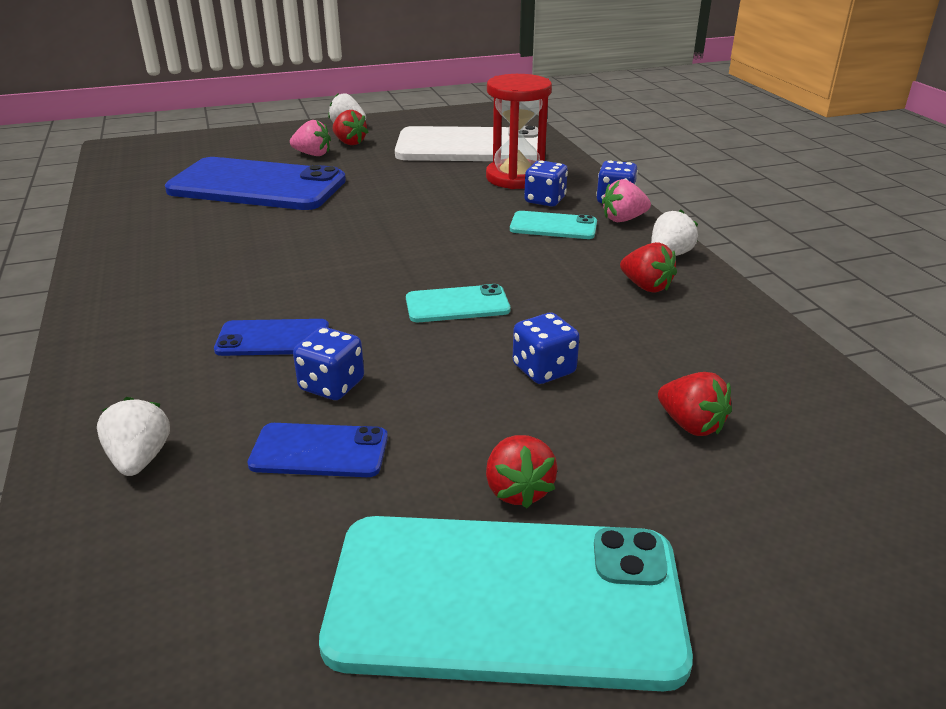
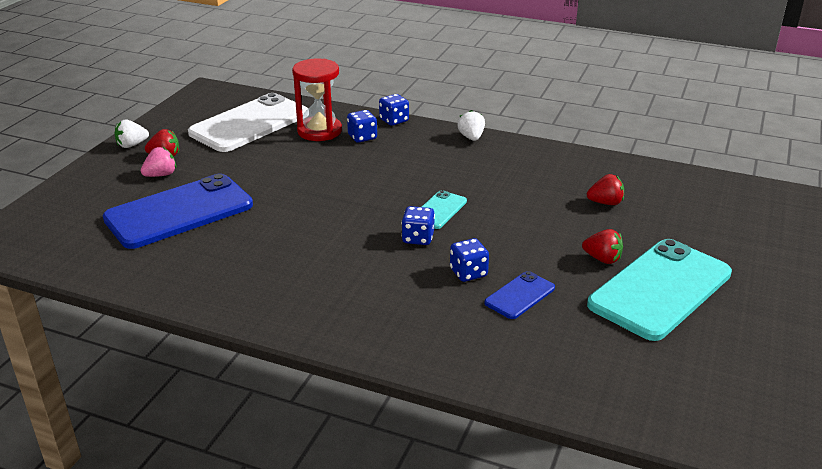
camera: 50 degrees left, 0 degrees up
(140, 459) = (466, 347): white strawberry -> none
(273, 338) = (399, 274): blue phone -> none
(544, 369) = (526, 215): blue dice -> blue dice (418, 238)
(553, 226) = (396, 149): turquoise phone -> none
(623, 219) = (418, 129): pink strawberry -> none
(646, 286) = (491, 158): red strawberry -> none

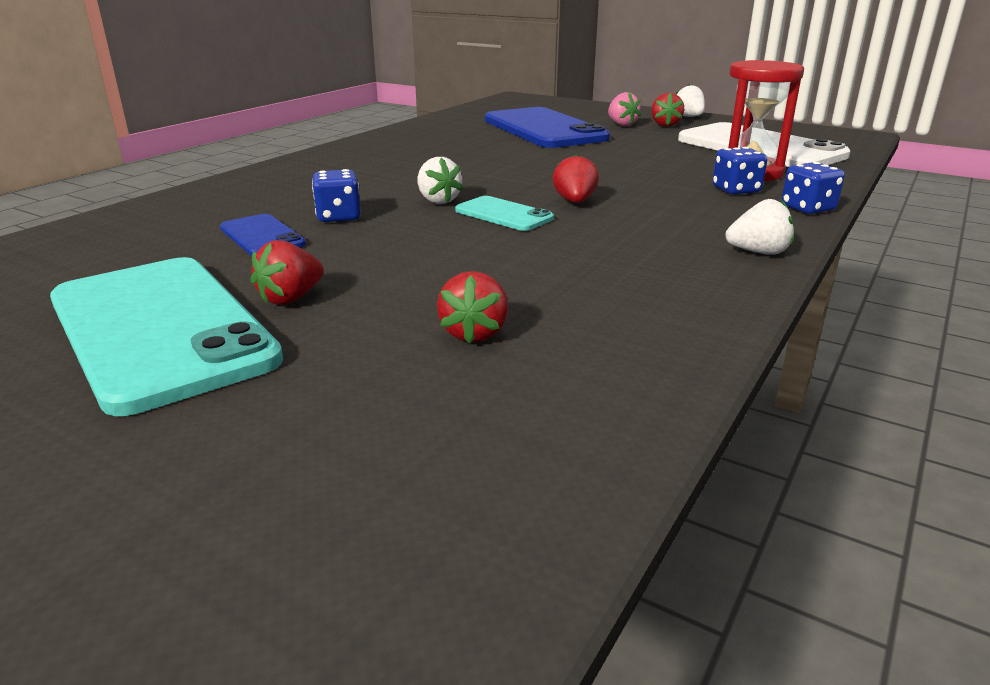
camera: 100 degrees right, 5 degrees down
(404, 187) = (575, 202): none -> red strawberry
(418, 238) = (438, 201): blue dice -> white strawberry

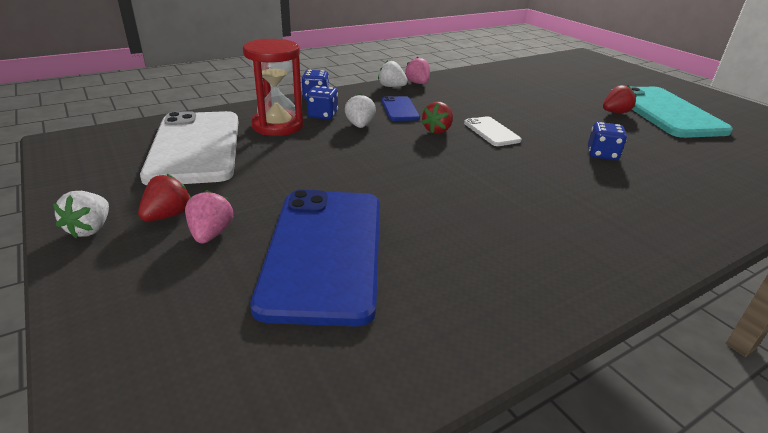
camera: 155 degrees left, 5 degrees up
(262, 236) = (649, 150): blue phone -> blue phone (399, 109)
(438, 201) = (529, 153): white strawberry -> white strawberry (360, 125)
(474, 333) = (540, 88): red strawberry -> none
(503, 214) = (491, 132): turquoise phone -> white phone
(734, 272) = (418, 83): none -> pink strawberry

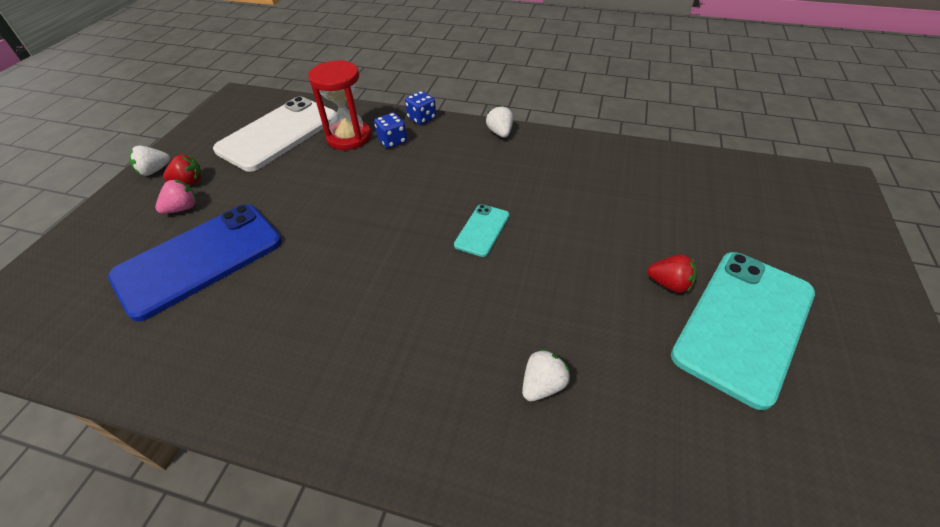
camera: 50 degrees right, 15 degrees up
(360, 125) = (398, 165): white strawberry -> white strawberry (542, 385)
(399, 109) = (457, 163): blue phone -> none
(418, 83) = (531, 139): pink strawberry -> none
(437, 130) = (441, 202): red strawberry -> none
(491, 132) = (482, 230): white phone -> turquoise phone
(602, 154) = (528, 320): blue dice -> none

